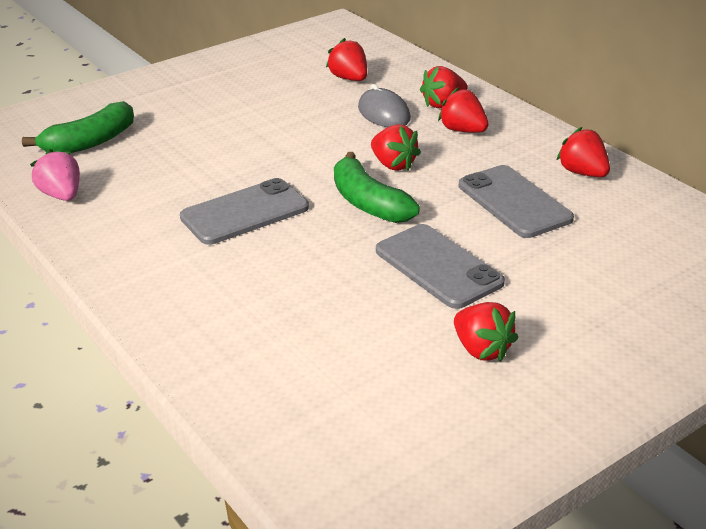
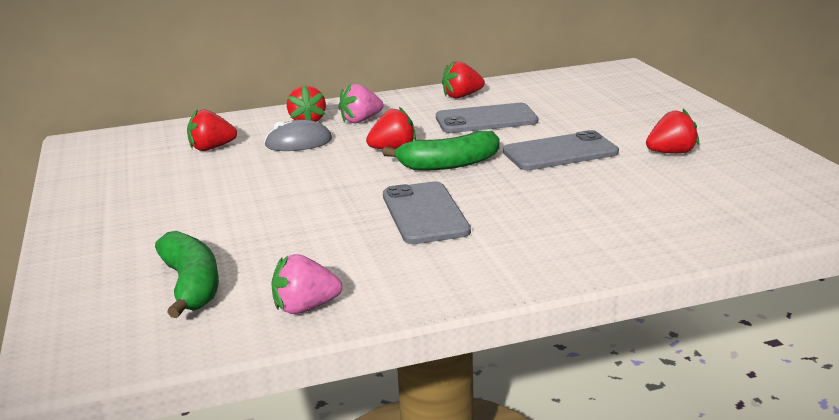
camera: 70 degrees left, 10 degrees down
(463, 130) = (361, 120): red strawberry -> pink strawberry

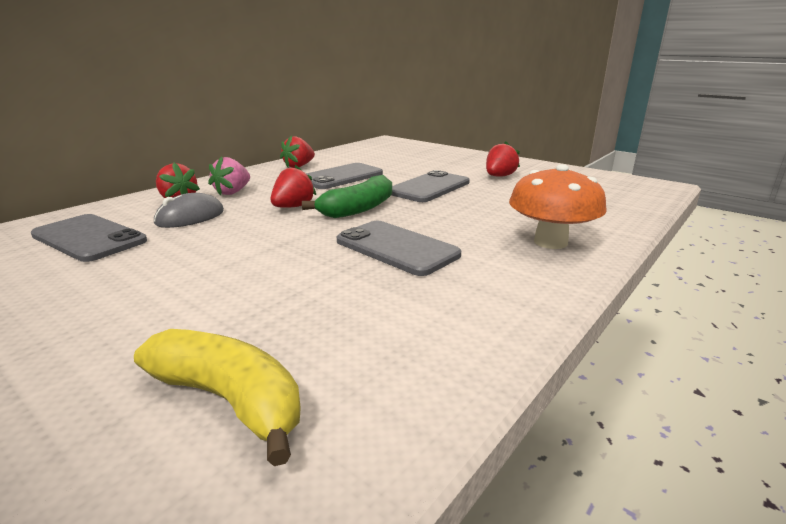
camera: 35 degrees left, 0 degrees up
(191, 285) = (230, 400): green banana -> yellow banana
(211, 148) = (89, 238): red strawberry -> grey phone
(305, 308) = (418, 375): pink strawberry -> none
(577, 244) = (550, 242): none -> orange mushroom

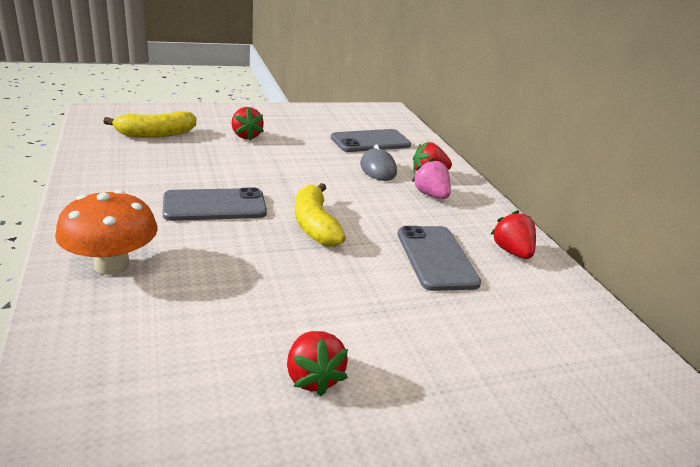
camera: 120 degrees right, 5 degrees up
(293, 207) = (357, 204): red strawberry -> red strawberry (246, 136)
(358, 209) = (315, 225): green banana -> yellow banana
(429, 187) = (331, 290): grey phone -> none

